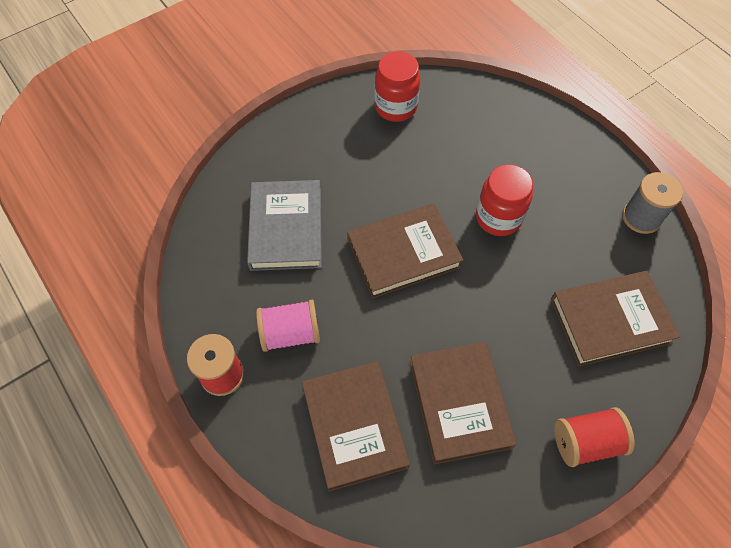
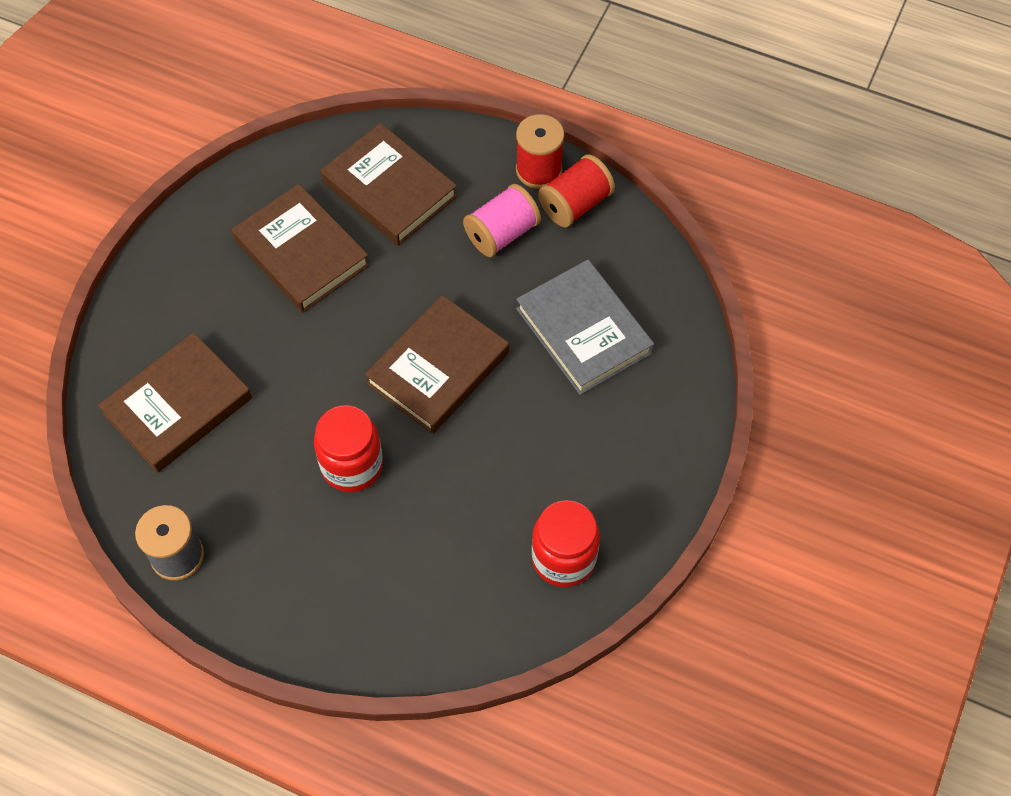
camera: 150 degrees right, 0 degrees up
(586, 442) = (166, 277): red spool -> red spool (575, 204)

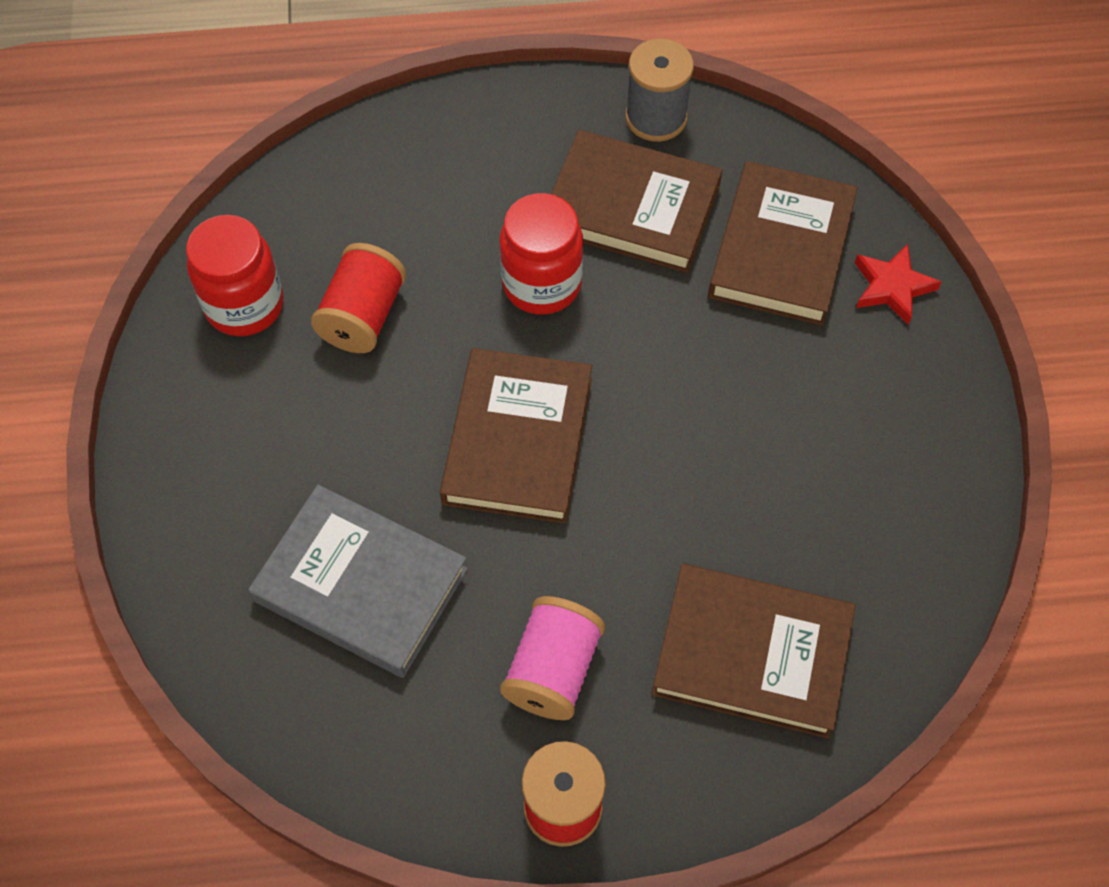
camera: 150 degrees right, 0 degrees up
(132, 344) = (892, 287): none -> red star
(301, 253) = (794, 498): brown book -> brown book (631, 207)
(575, 204) = (476, 776): red spool -> red spool (363, 316)

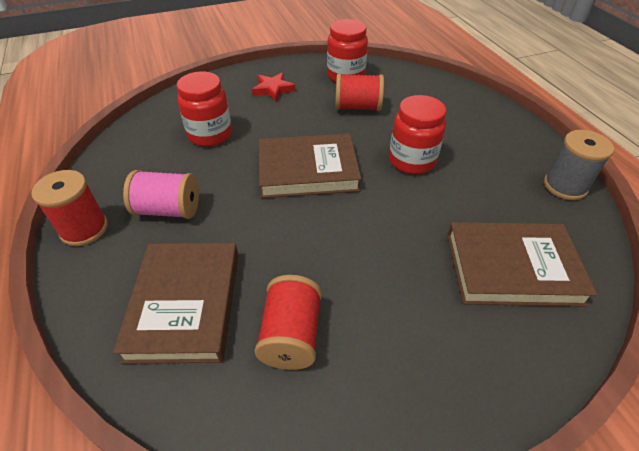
camera: 75 degrees right, 15 degrees down
(360, 585) = (210, 135): grey book -> red jar
(631, 207) = (489, 187): brown book -> none
(827, 529) = (291, 335): none -> red spool
(892, 287) = (527, 348): red star -> red star (273, 89)

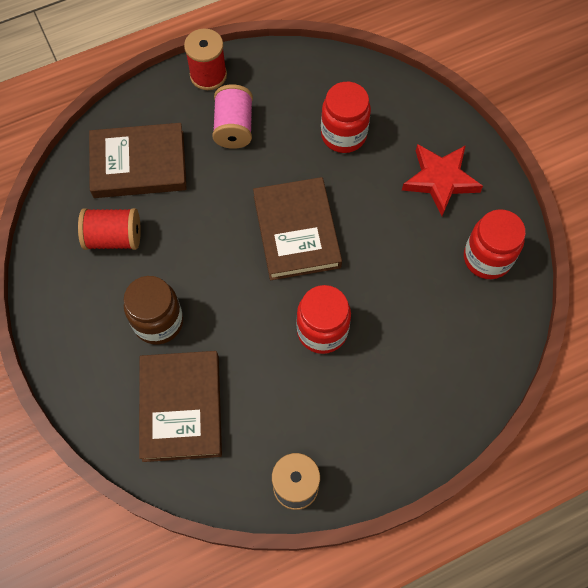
camera: 85 degrees right, 20 degrees up
(273, 89) = (440, 180): red star -> red star, size x1.52
(358, 107) = (416, 274): red spool -> none
(411, 287) = (158, 322): none -> brown jar

